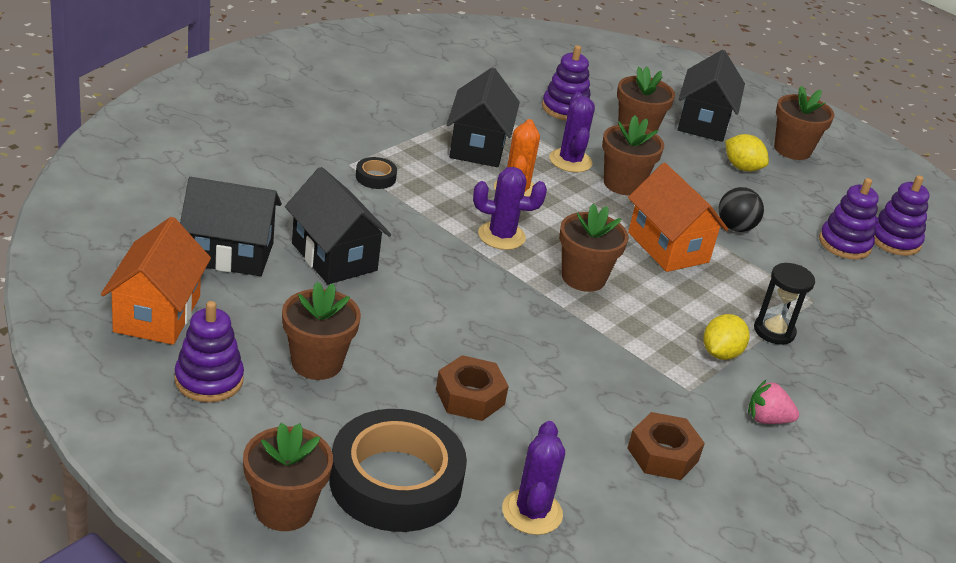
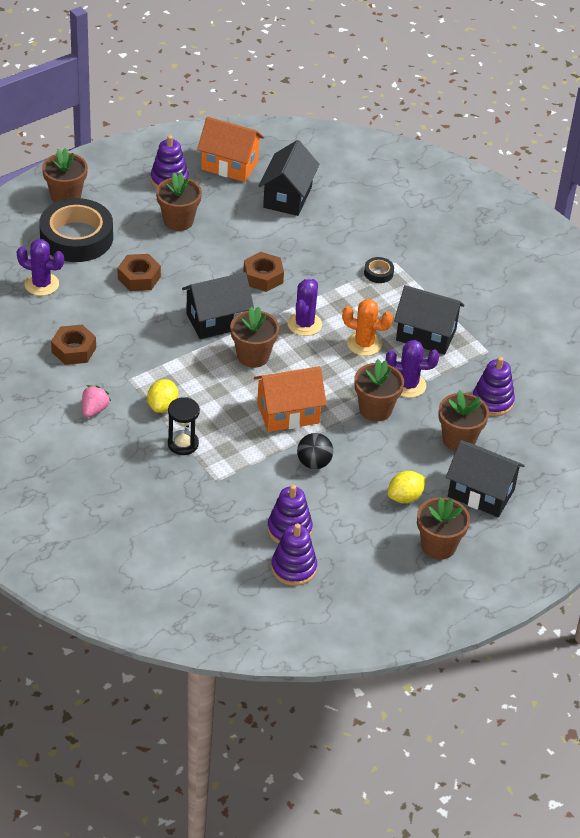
camera: 105 degrees right, 10 degrees up
(334, 257) = (282, 241): black house -> black house (217, 320)
(420, 273) = (263, 277): none -> brown nut
(720, 353) = (162, 406): yellow lemon -> yellow lemon turned 60 degrees clockwise

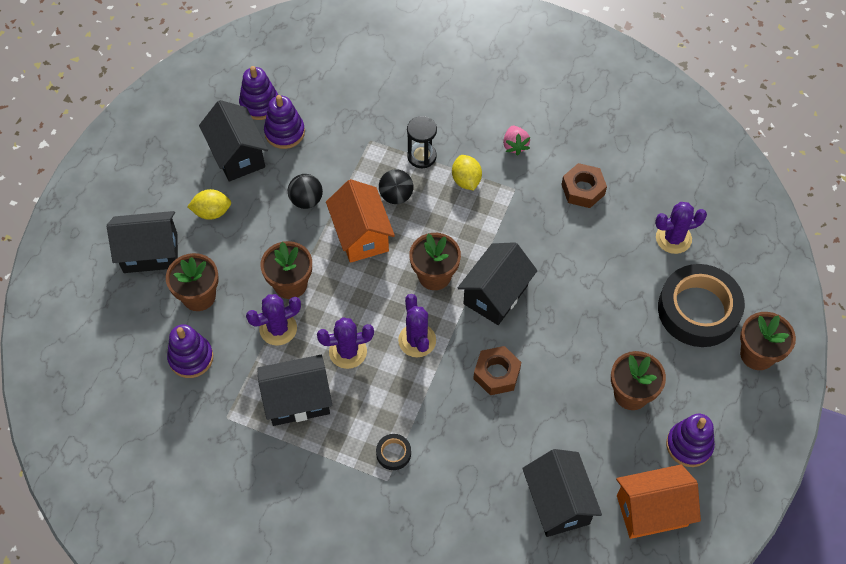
camera: 150 degrees right, 15 degrees up
(139, 278) = (602, 299): brown nut -> none
(233, 426) = (396, 196): none -> black ball
(288, 413) = (361, 235): orange house -> orange house turned 60 degrees counterclockwise
(348, 533) = (237, 155): none -> black house
(364, 344) = (348, 351): orange cactus -> purple cactus
(405, 497) = (212, 212): yellow lemon -> yellow lemon turned 60 degrees clockwise
(438, 546) = (159, 184): brown flower pot -> none

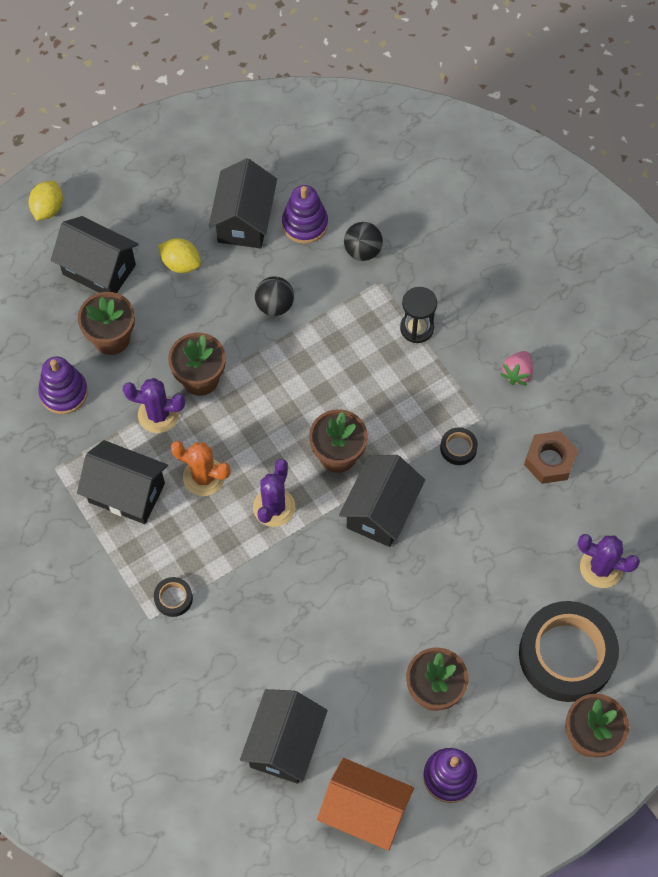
camera: 35 degrees right, 5 degrees up
(259, 104) = (302, 180): purple stacking toy -> none
(348, 351) = (204, 477): purple cactus -> orange cactus
(361, 235) = (300, 372): orange house -> none
(396, 196) = (362, 353): black ball -> black ball (362, 251)
(466, 180) = (441, 379): yellow lemon -> yellow lemon (48, 209)
(495, 294) = (381, 511): black house -> black house turned 45 degrees counterclockwise
(496, 374) = (322, 587): brown nut -> none
(515, 219) = (458, 448): none -> black tape

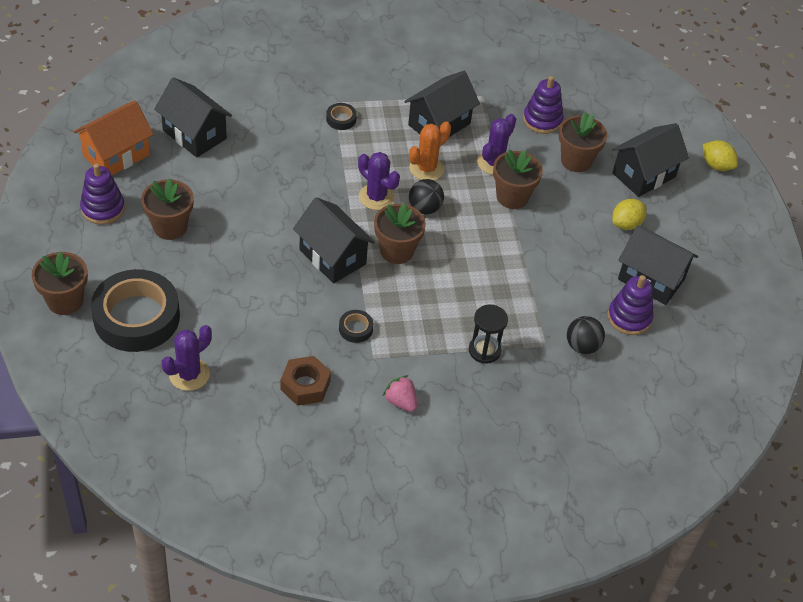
camera: 110 degrees right, 15 degrees down
(275, 305) = (556, 266): black ball -> black ball (425, 208)

